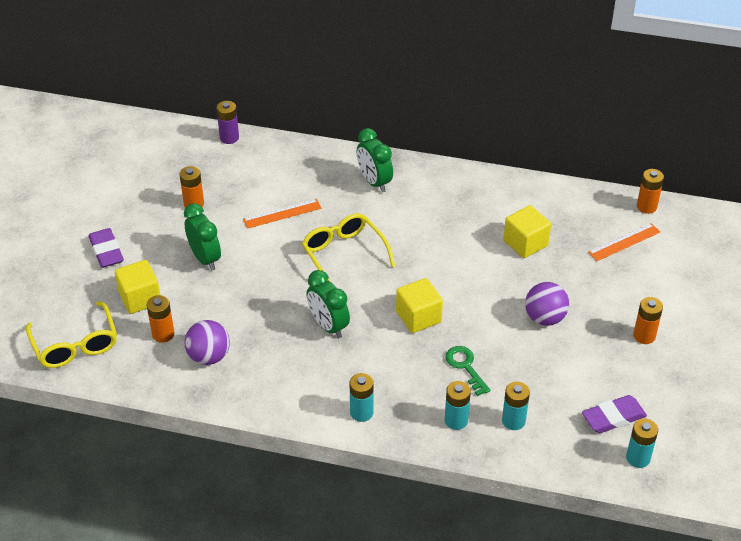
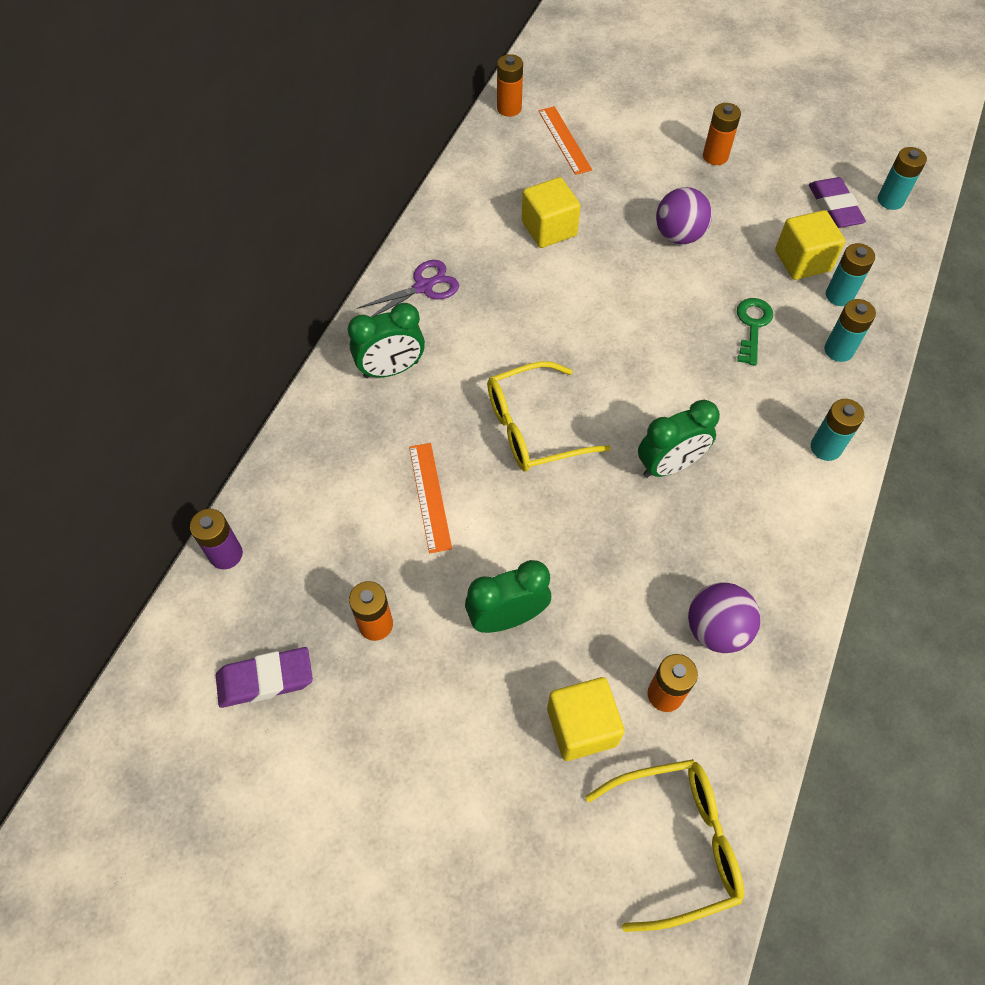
camera: 80 degrees left, 15 degrees up
(106, 251) = (460, 779): purple eraser -> purple eraser (265, 679)
(418, 317) = (664, 360): yellow cube -> yellow cube (802, 261)
(449, 186) = (424, 286): none -> purple scissors
(465, 366) = (752, 326): green key -> green key turned 120 degrees clockwise

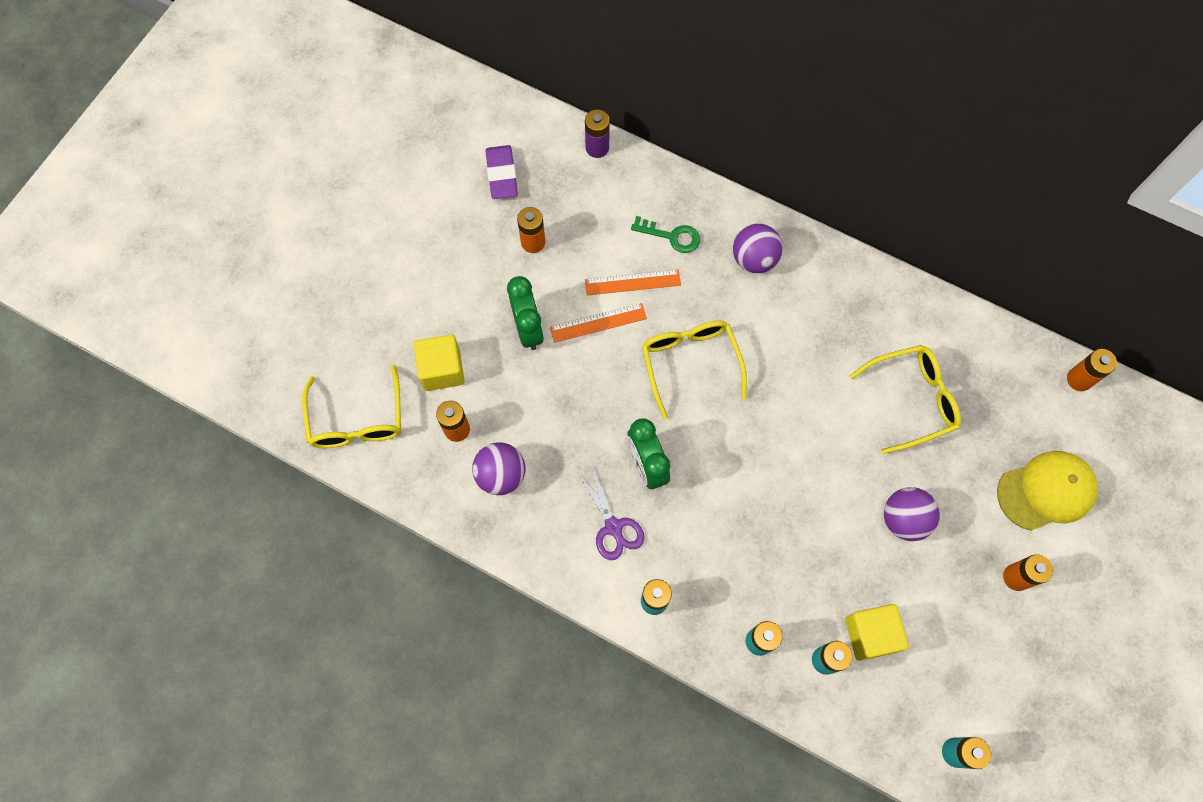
camera: 95 degrees right, 10 degrees up
(391, 369) = (754, 259): green clock -> purple ball
(424, 286) = (842, 288): purple scissors -> purple scissors (614, 527)
(549, 228) = (912, 400): yellow cube -> yellow glasses
(564, 140) = (1034, 428): orange ruler -> orange ruler (598, 322)
(626, 134) = (1046, 491): none -> yellow cap
(752, 326) = (790, 567): green key -> green key (672, 236)
(834, 207) = (944, 687): purple eraser -> none

